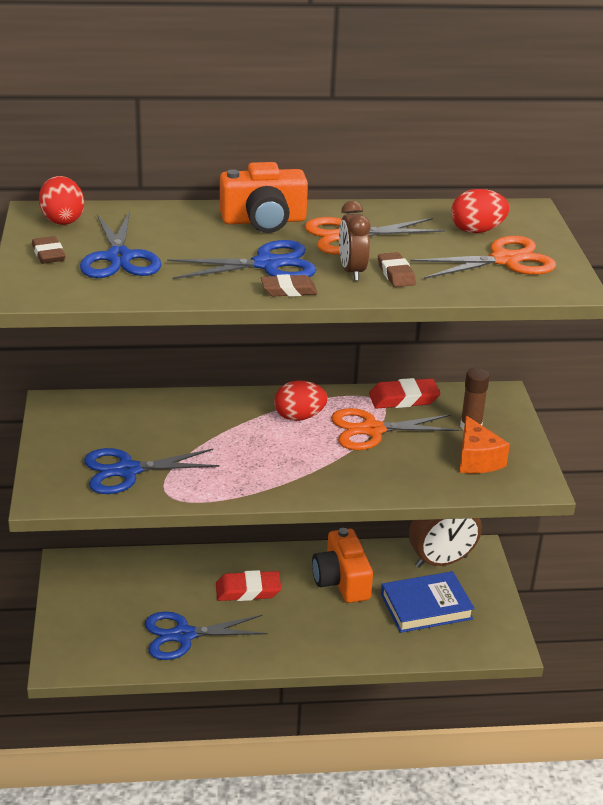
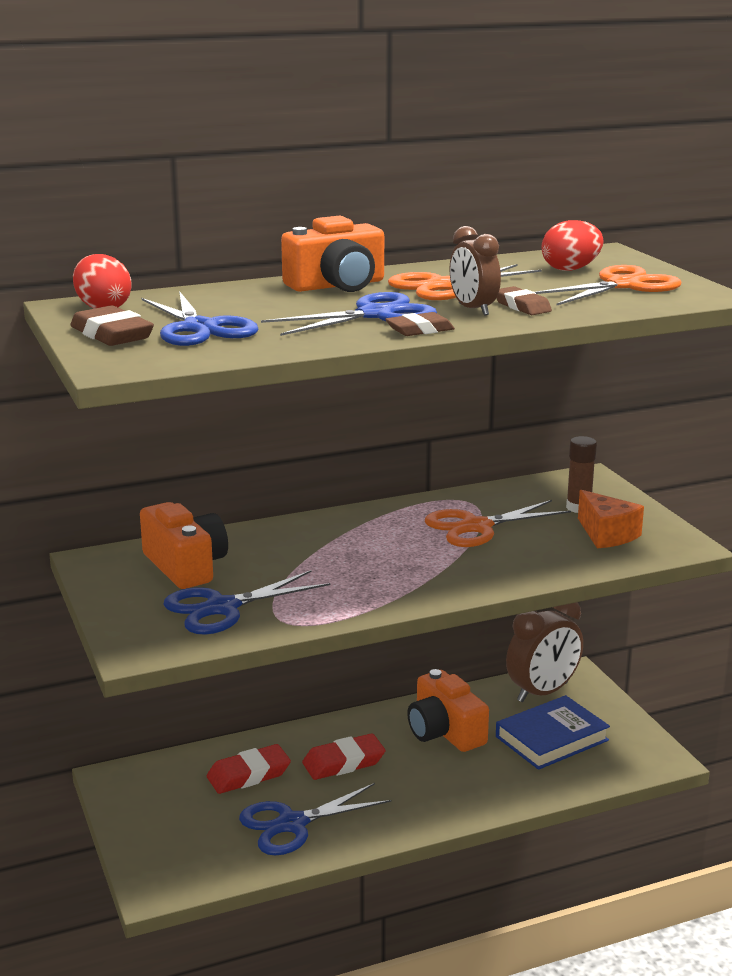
camera: 15 degrees left, 10 degrees down
(48, 254) = (112, 334): brown eraser -> brown eraser, size x1.50
(121, 424) = (185, 566): none -> orange camera
(299, 417) = (388, 528): red egg -> none
(403, 398) = (490, 495): red eraser -> red eraser (248, 775)

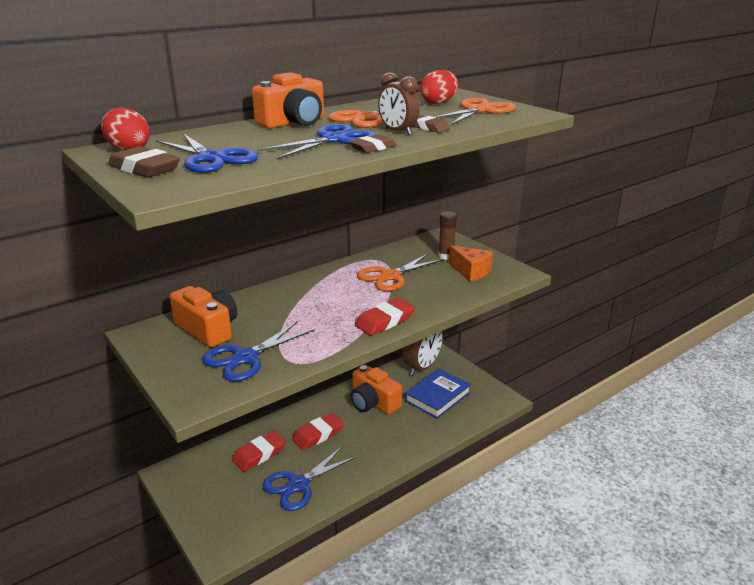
camera: 15 degrees left, 5 degrees up
(438, 586) = (385, 321): none -> red eraser

